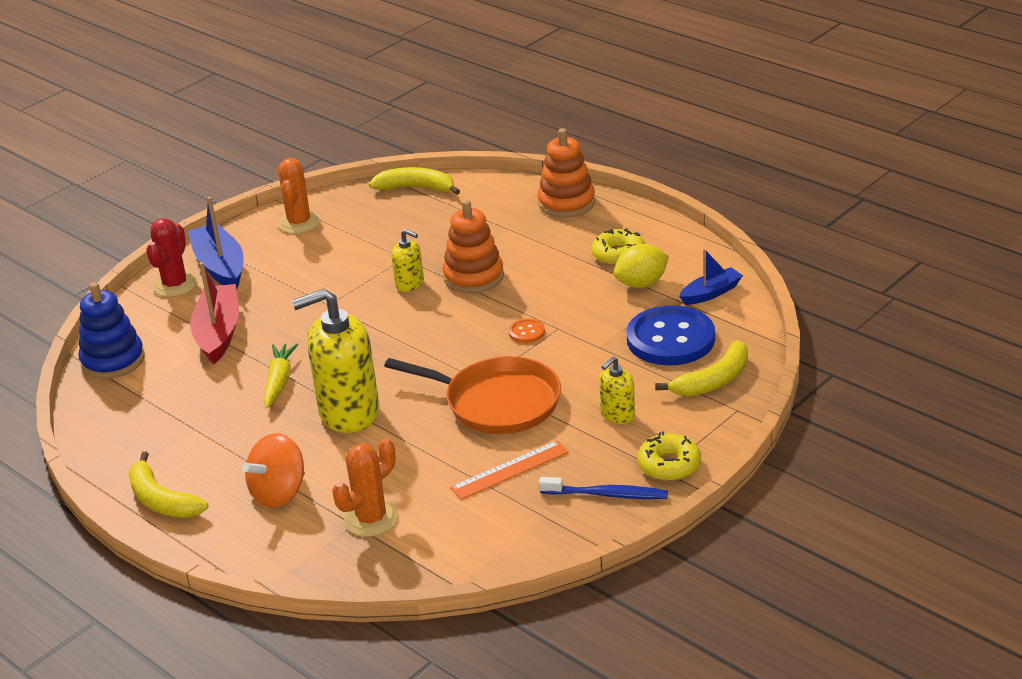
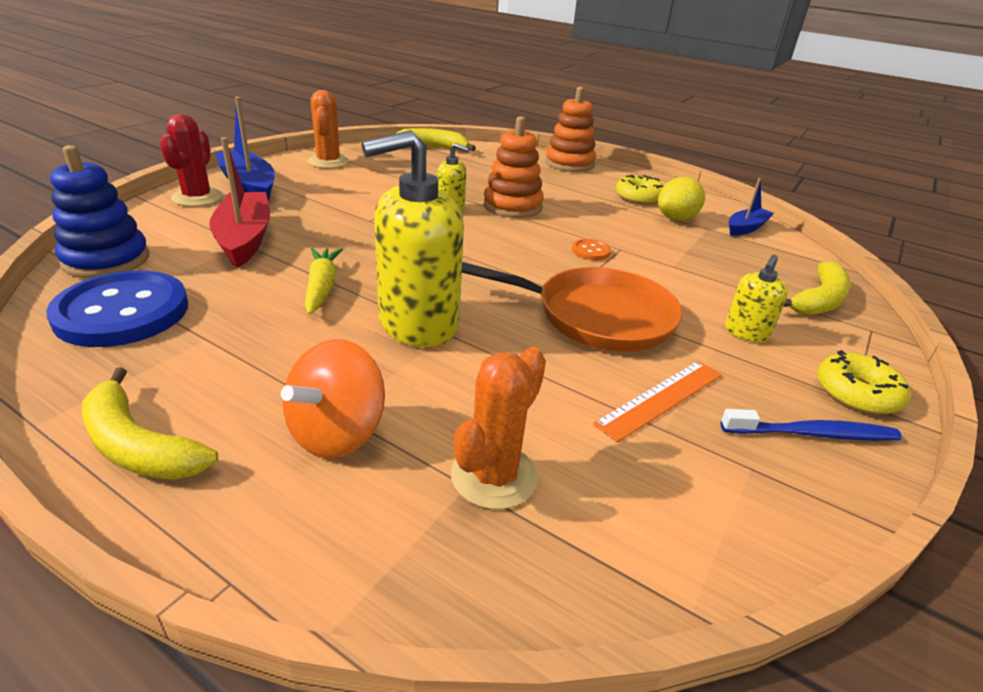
camera: 15 degrees left, 0 degrees up
(670, 339) = (741, 262): blue button -> blue button (122, 312)

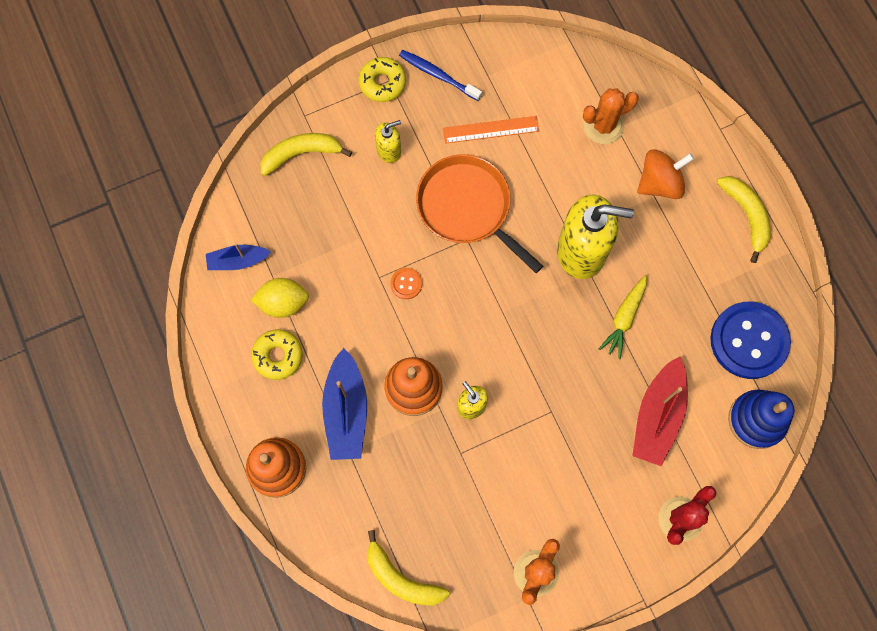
camera: 145 degrees left, 40 degrees up
(248, 187) = (631, 529): blue boat -> blue boat (346, 411)

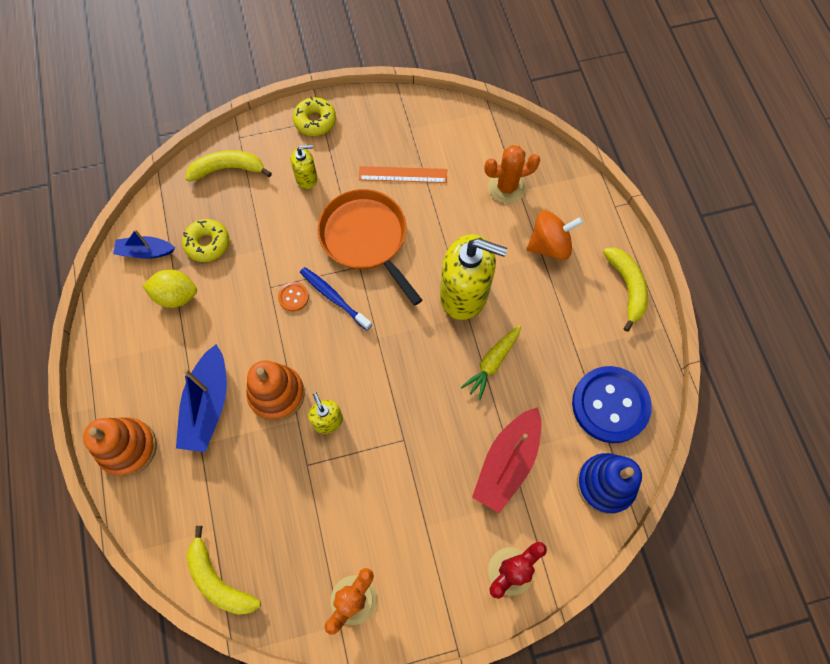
camera: 10 degrees right, 5 degrees down
(278, 356) = (158, 343): yellow donut -> yellow donut (207, 243)
(438, 75) = (366, 122): blue toothbrush -> blue toothbrush (334, 297)

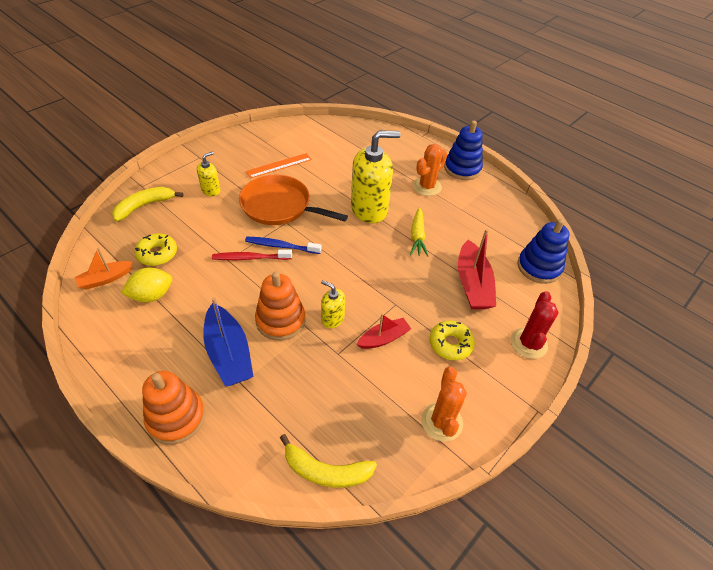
camera: 35 degrees left, 20 degrees down
(145, 252) = (105, 279): blue boat -> orange boat
(293, 297) = (250, 258): orange button -> red toothbrush
(315, 121) = (195, 159): yellow donut -> yellow donut (450, 344)
(363, 474) = (384, 338): none -> red boat
(506, 187) = (351, 149): orange cactus -> orange cactus (427, 187)
(549, 245) = (401, 166): orange spinning top -> none
(610, 405) = (504, 227): blue button -> none
(627, 287) = (462, 169): yellow banana -> blue stacking toy

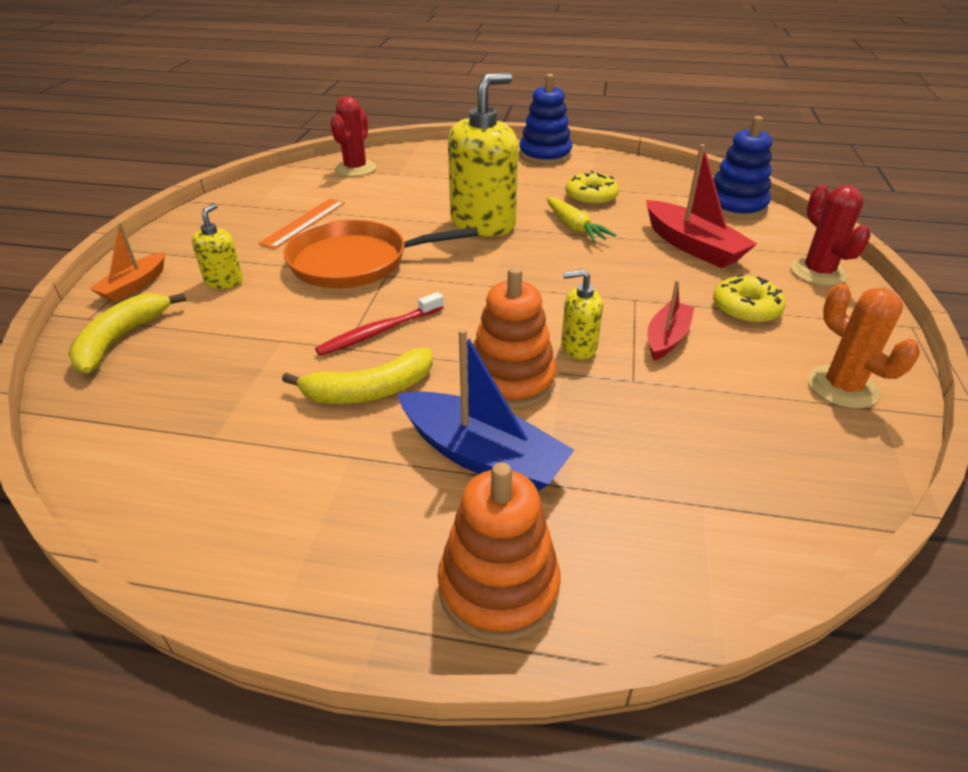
camera: 30 degrees left, 10 degrees down
(105, 279) = (143, 462): orange boat -> orange boat (134, 286)
(152, 295) = (262, 444): yellow lemon -> none
(157, 254) = (212, 388): yellow donut -> yellow donut (591, 197)
(281, 246) = (410, 301): blue toothbrush -> none
(326, 471) = (795, 520): yellow banana -> yellow banana (369, 390)
(340, 134) = (355, 169): none -> red cactus
(427, 187) = (526, 182): orange cactus -> none

